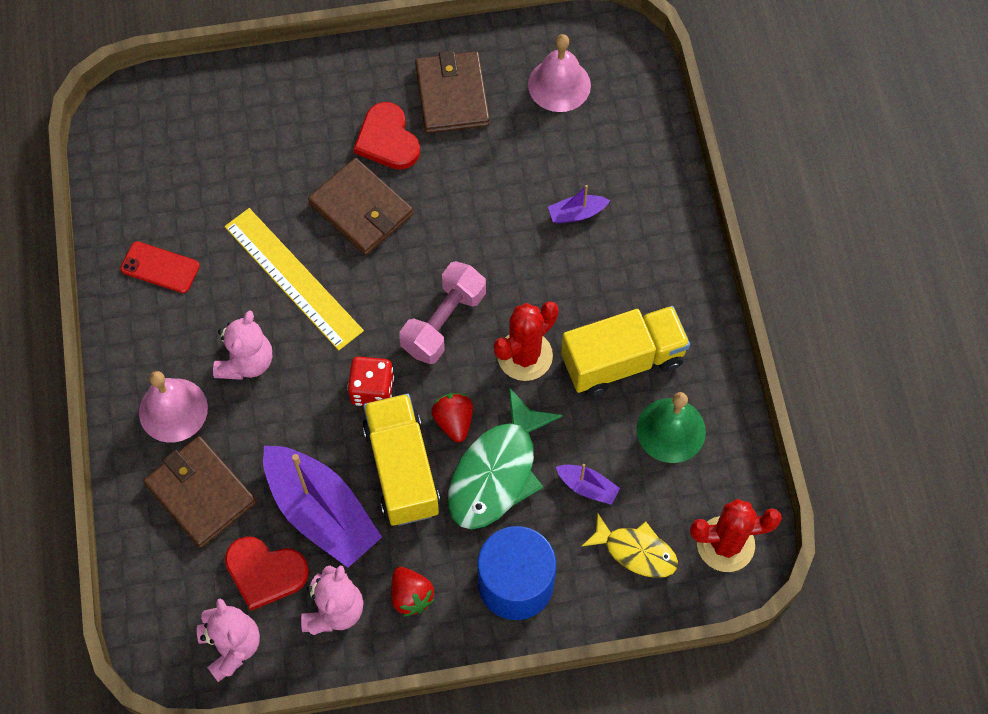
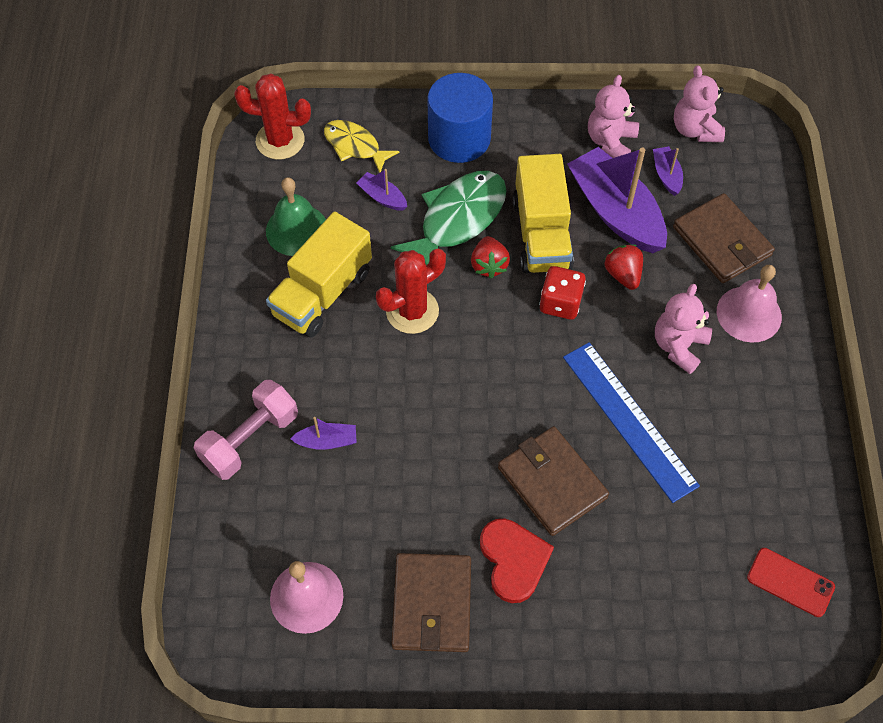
camera: 170 degrees left, 5 degrees down
(160, 267) = (767, 453): red phone -> red phone (790, 582)
(265, 572) = (666, 175): red heart -> purple boat
(293, 278) = (629, 420): yellow ruler -> blue ruler
(411, 596) = (546, 142): red strawberry -> red strawberry (623, 274)
(443, 322) = (483, 354): pink dumbbell -> pink dumbbell (250, 439)
(622, 361) = (322, 293): yellow truck -> yellow truck turned 45 degrees counterclockwise

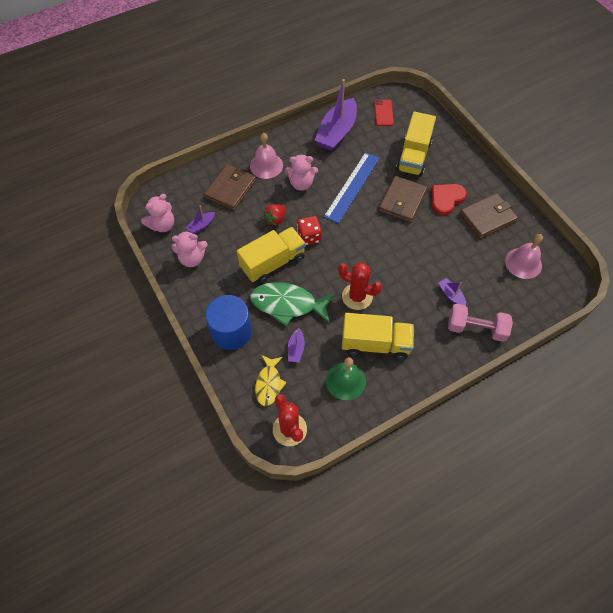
camera: 120 degrees left, 0 degrees up
(489, 265) = (307, 276): red strawberry -> none
(615, 211) = (238, 237): purple boat -> purple boat (337, 132)
(645, 567) = (413, 156): none -> yellow truck

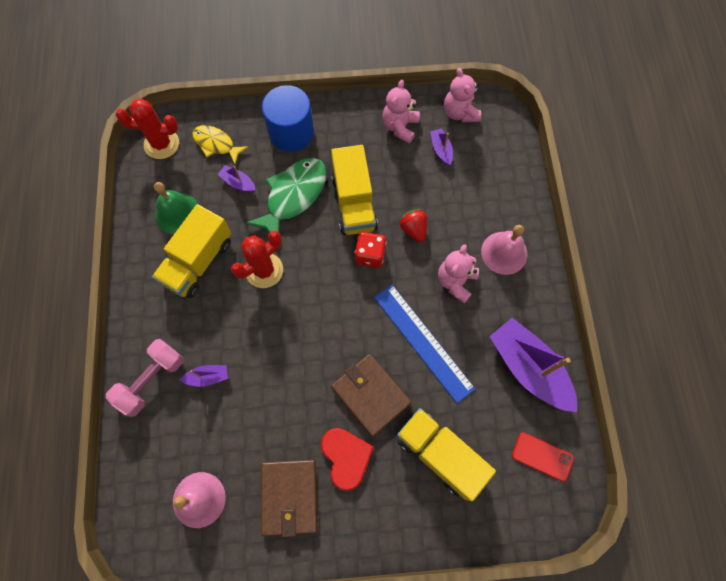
camera: 115 degrees right, 10 degrees up
(230, 189) = (482, 198): brown wallet -> none

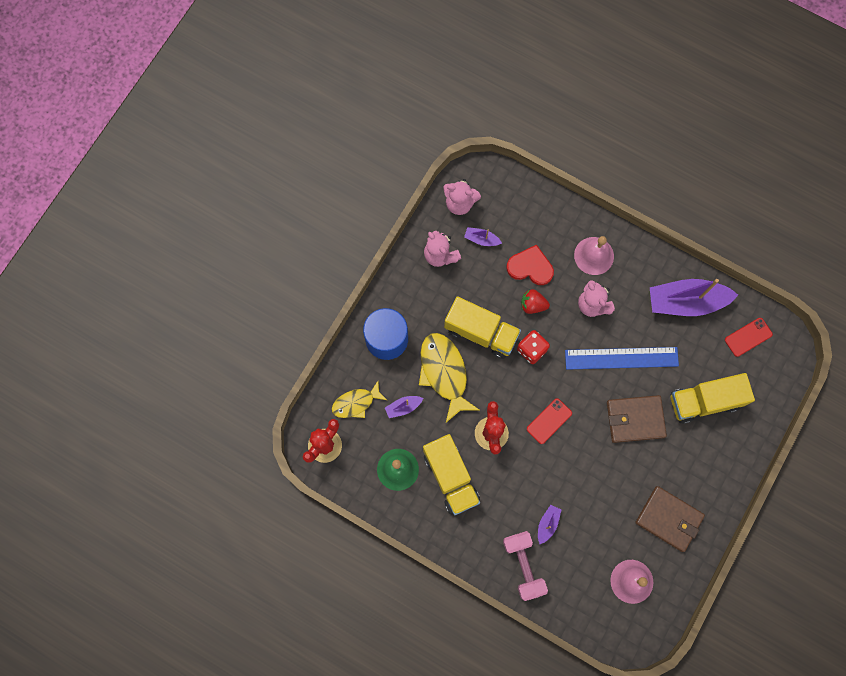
camera: 55 degrees left, 5 degrees up
(293, 196) = (444, 373): green fish -> yellow fish
(311, 314) = (549, 421): none -> red phone
(346, 457) = (667, 464): red heart -> red heart (530, 267)

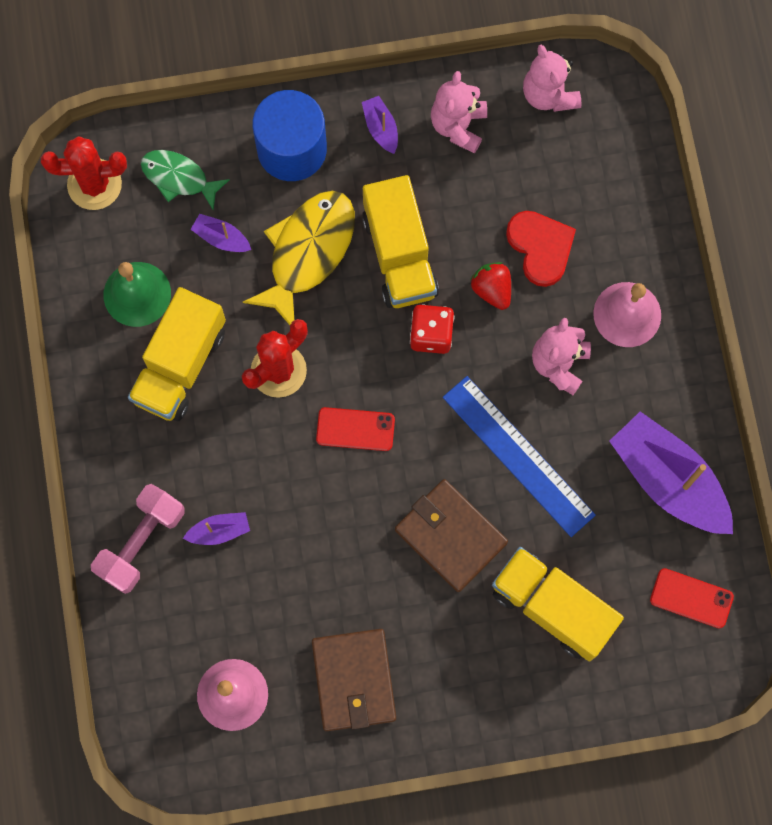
camera: 50 degrees right, 0 degrees up
(356, 403) = (179, 178): yellow fish -> green fish
(481, 239) = (524, 159): purple boat -> purple boat (381, 128)

